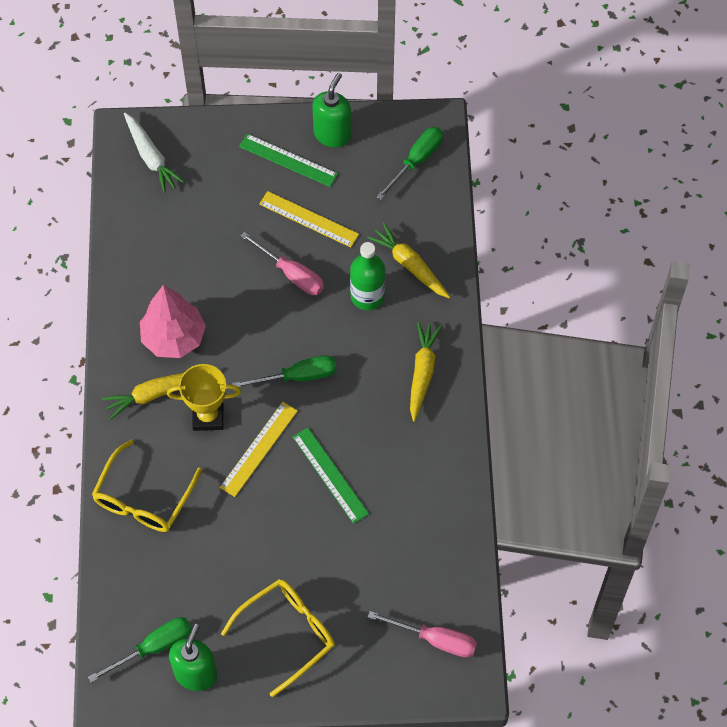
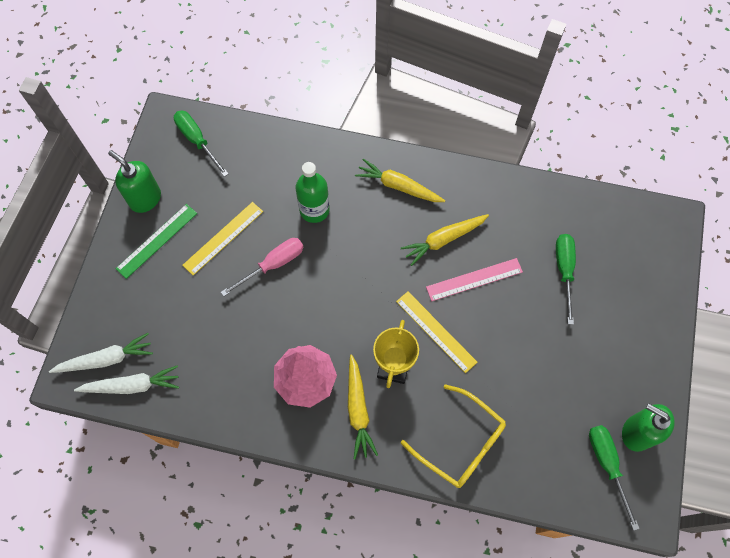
camera: 75 degrees left, 5 degrees up
(130, 188) = (132, 385): none -> white carrot
(288, 633) = (612, 347): yellow glasses -> none
(298, 376) = (375, 283): green screwdriver -> green screwdriver (564, 271)
(330, 475) = (474, 279): green ruler -> pink ruler
(410, 265) = (295, 171): yellow carrot -> yellow carrot (443, 240)
(435, 639) = (634, 236): pink screwdriver -> none

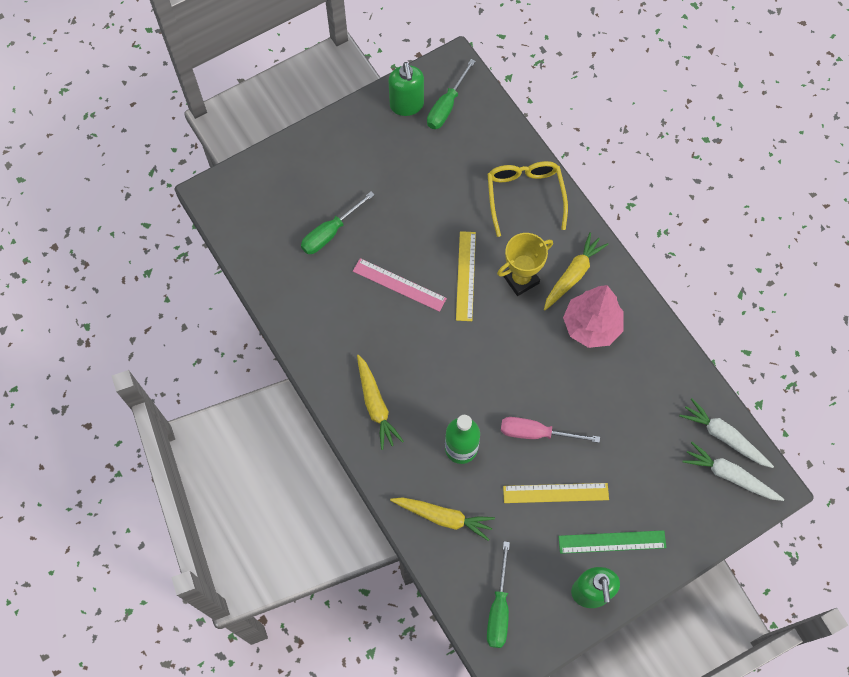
camera: 135 degrees left, 0 degrees up
(443, 240) = (388, 332): yellow carrot -> yellow carrot (443, 517)

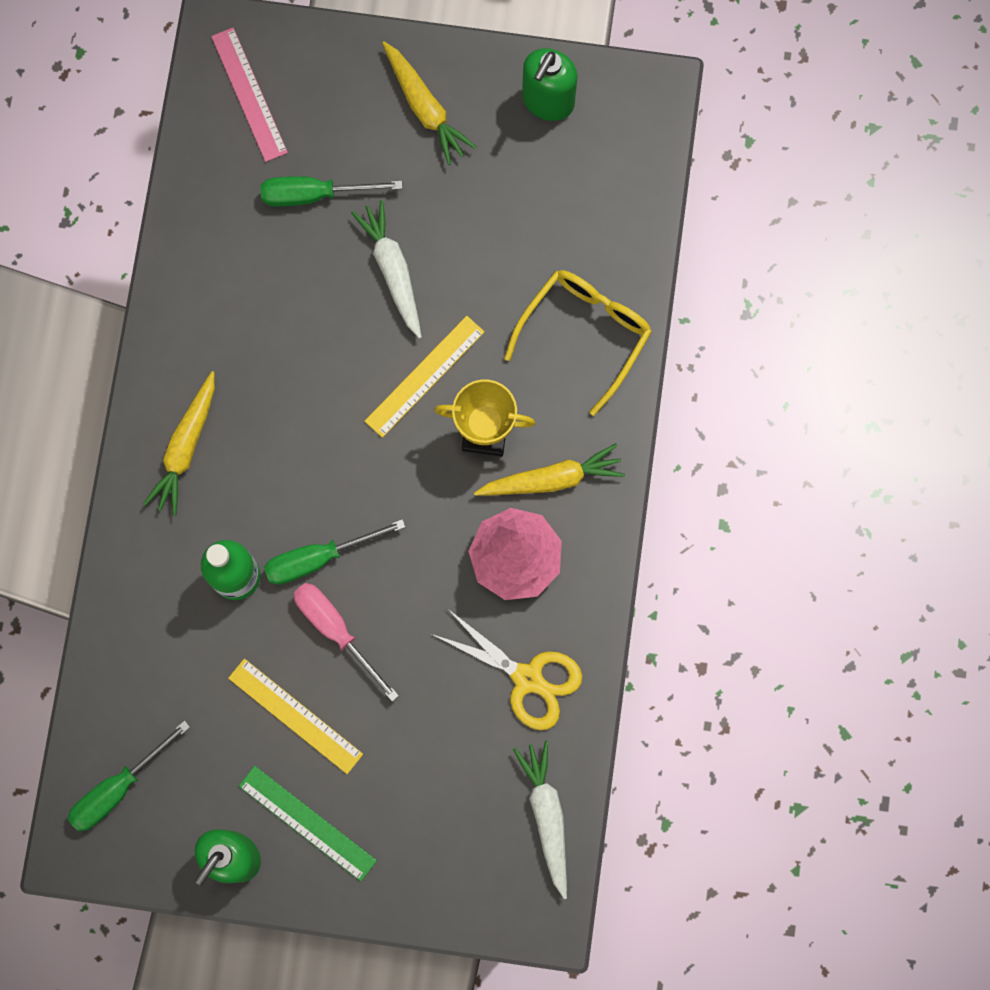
camera: 40 degrees right, 10 degrees up
(399, 284) = (338, 324): pink ruler -> pink ruler (249, 94)
(443, 517) = (148, 638): yellow carrot -> yellow carrot (425, 108)
(446, 106) = (595, 141): green screwdriver -> green screwdriver (318, 558)
(651, 378) = (527, 678): none -> yellow scissors
(729, 475) = (510, 864): white carrot -> white carrot (393, 270)

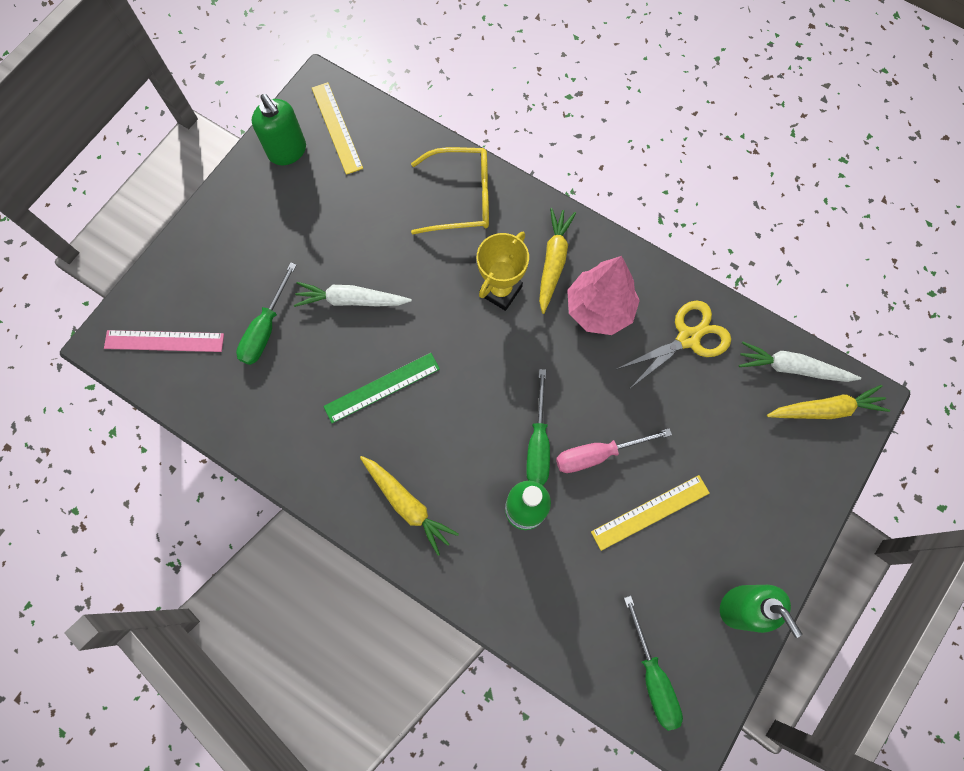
camera: 65 degrees left, 5 degrees down
(307, 823) = (735, 539): green ruler -> green ruler (382, 387)
(424, 376) = (439, 312): yellow ruler -> yellow ruler (337, 127)
(425, 108) = (246, 228): yellow carrot -> yellow carrot (825, 409)
(585, 333) = (462, 198): yellow glasses -> yellow glasses turned 120 degrees clockwise

